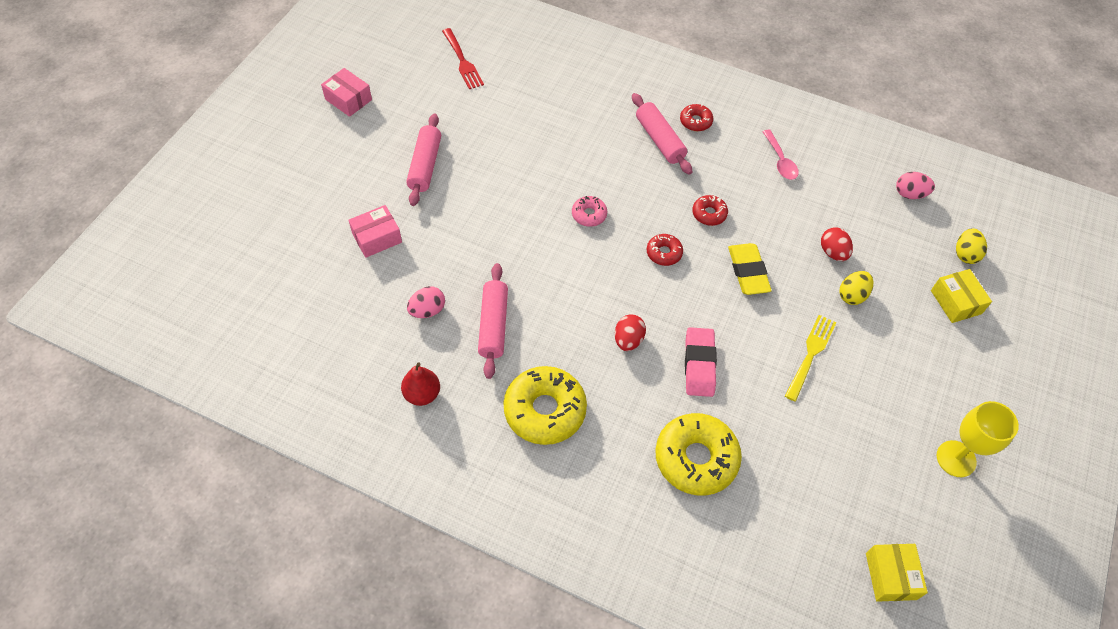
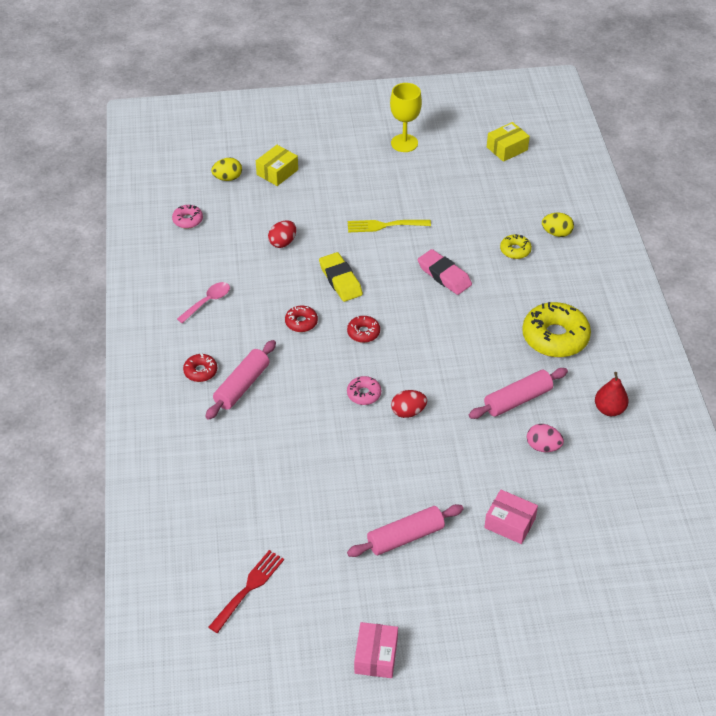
camera: 120 degrees left, 10 degrees down
(628, 340) = (459, 319): red egg -> red egg (408, 412)
(696, 458) = (515, 250): yellow donut -> yellow donut, size x0.49
(699, 364) = (444, 275): pink eraser -> pink eraser turned 75 degrees clockwise
(748, 272) = (340, 280): yellow eraser -> yellow eraser turned 75 degrees counterclockwise
(852, 295) = (315, 221): yellow egg -> yellow egg (556, 233)
(910, 194) = (188, 220): pink egg -> pink donut

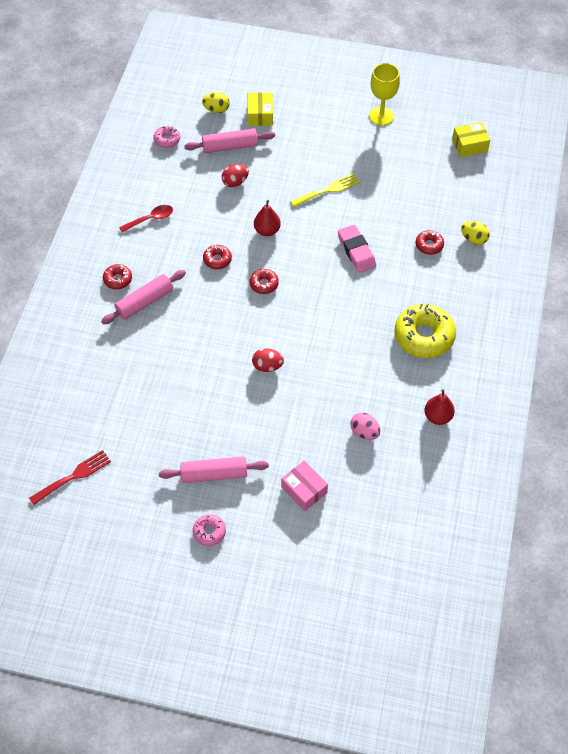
camera: 20 degrees right, 10 degrees up
(208, 302) = (150, 219): pink spoon -> red spoon
(277, 172) = (260, 115): yellow box -> yellow box turned 60 degrees counterclockwise
(340, 280) = (267, 230): yellow eraser -> red pear
(364, 394) = (238, 339): pink donut -> pink donut (209, 532)
(376, 656) = (145, 565): pink box -> none
(385, 225) = (328, 190): yellow fork -> yellow fork turned 135 degrees clockwise
(515, 250) = (429, 245): yellow donut -> red donut
(517, 400) = (363, 383): pink rolling pin -> pink rolling pin (230, 146)

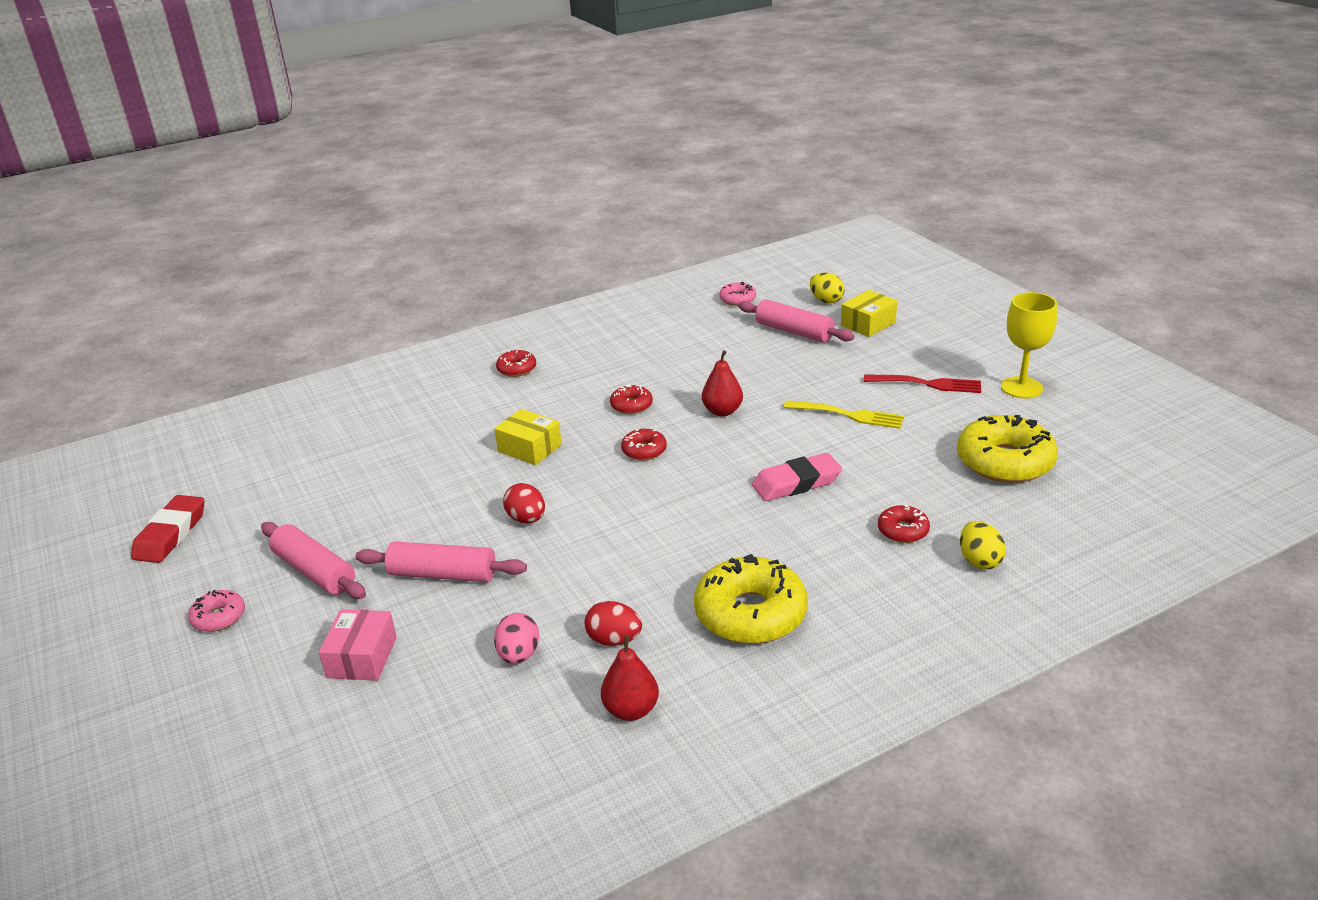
camera: 50 degrees right, 25 degrees down
(73, 476) = (216, 482): red fork -> red fork (927, 384)
(105, 520) = (171, 534): none -> red eraser
(145, 302) = (509, 398): pink rolling pin -> pink rolling pin (442, 575)
(150, 219) = (622, 344): red spoon -> none
(235, 182) = (753, 359): red egg -> red egg (614, 640)
(356, 251) = (796, 483): pink eraser -> pink eraser turned 45 degrees clockwise
(424, 172) = (1005, 461): none -> yellow donut
(469, 145) = (1115, 469): yellow box -> yellow box (529, 448)

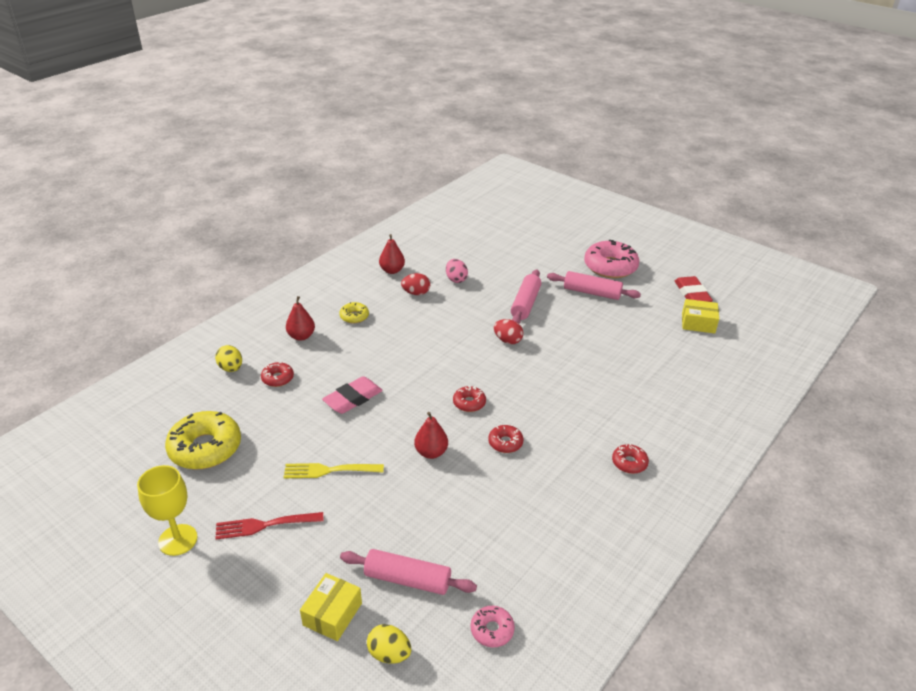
camera: 155 degrees right, 5 degrees up
(219, 617) = (610, 267): pink donut -> pink donut, size x2.03
(362, 657) = (526, 266): pink box -> none
(442, 575) = (525, 304): pink rolling pin -> pink rolling pin turned 60 degrees counterclockwise
(529, 448) = (549, 388): yellow box -> yellow box (698, 323)
(750, 614) = (354, 316): yellow donut -> yellow donut, size x0.49
(855, 594) = (301, 336): none -> red pear

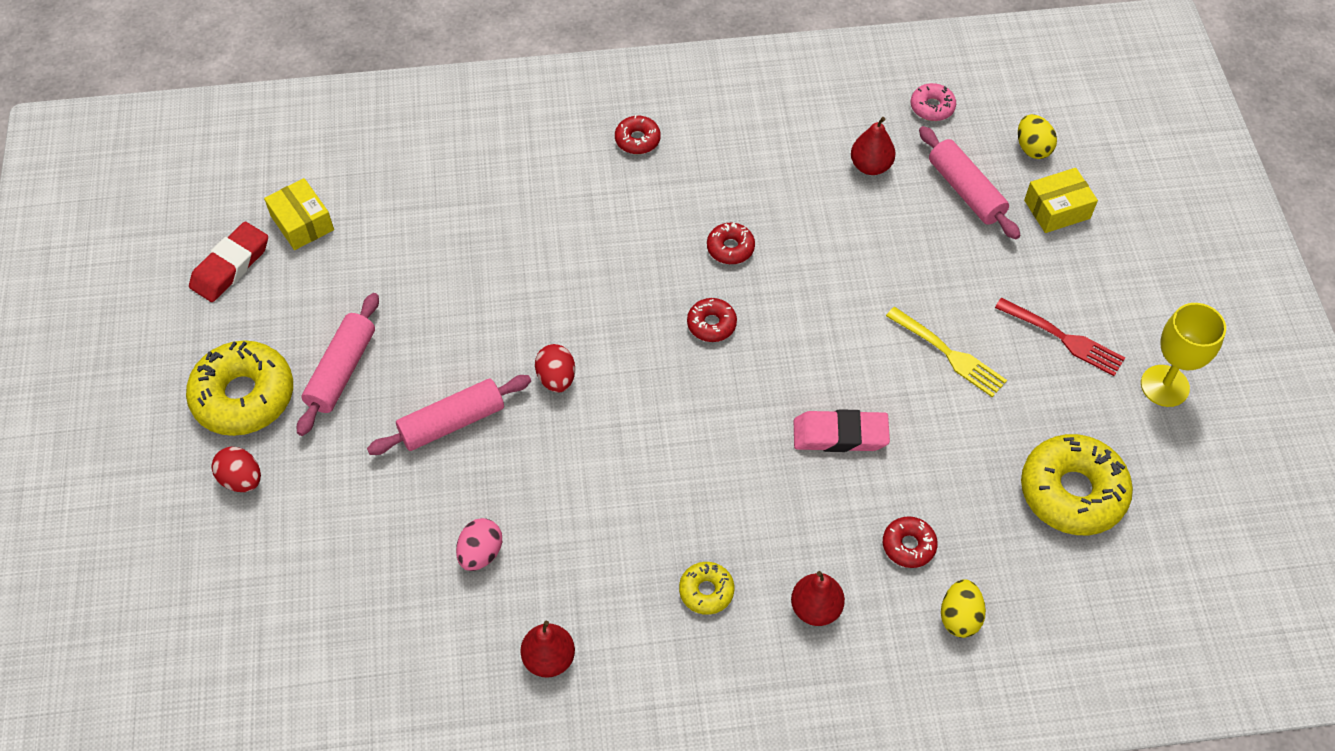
camera: 135 degrees left, 20 degrees up
(416, 293) = (570, 571): red egg -> red egg (242, 479)
(431, 452) = (820, 295): red pear -> red pear (870, 166)
(592, 292) = (341, 371): pink rolling pin -> pink rolling pin turned 45 degrees clockwise
(610, 267) = (244, 396): pink donut -> yellow donut

